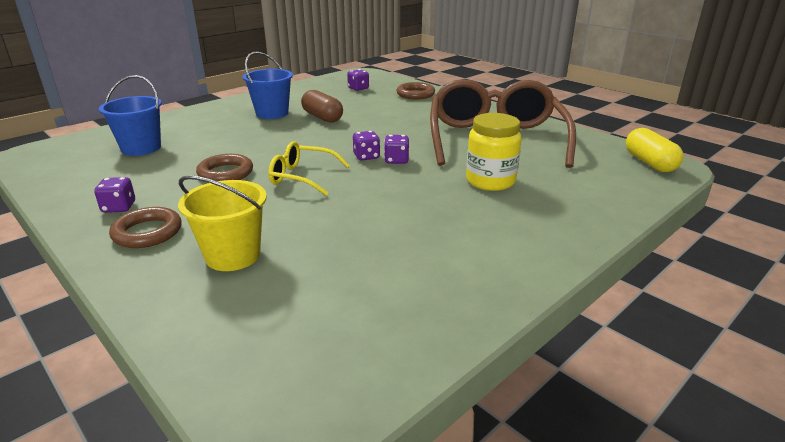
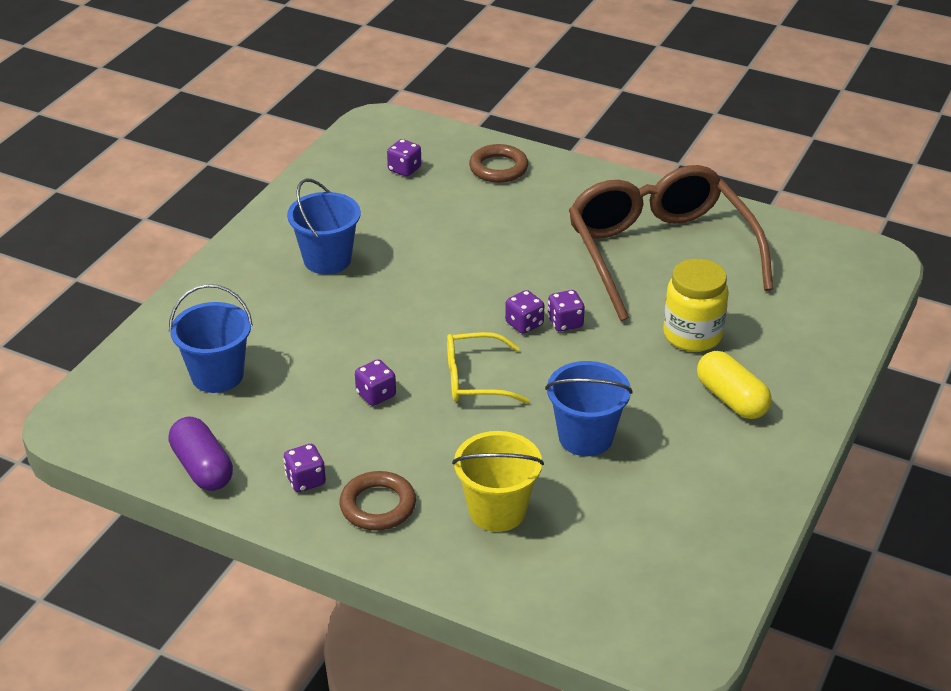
camera: 20 degrees left, 10 degrees up
(65, 188) = (202, 468): none -> purple capsule
(225, 173) = (376, 395): brown ring -> purple dice
(322, 117) = (406, 254): brown capsule -> none
(353, 223) = (585, 437): none -> blue bucket
(649, 163) = (852, 260): yellow capsule -> yellow capsule (731, 399)

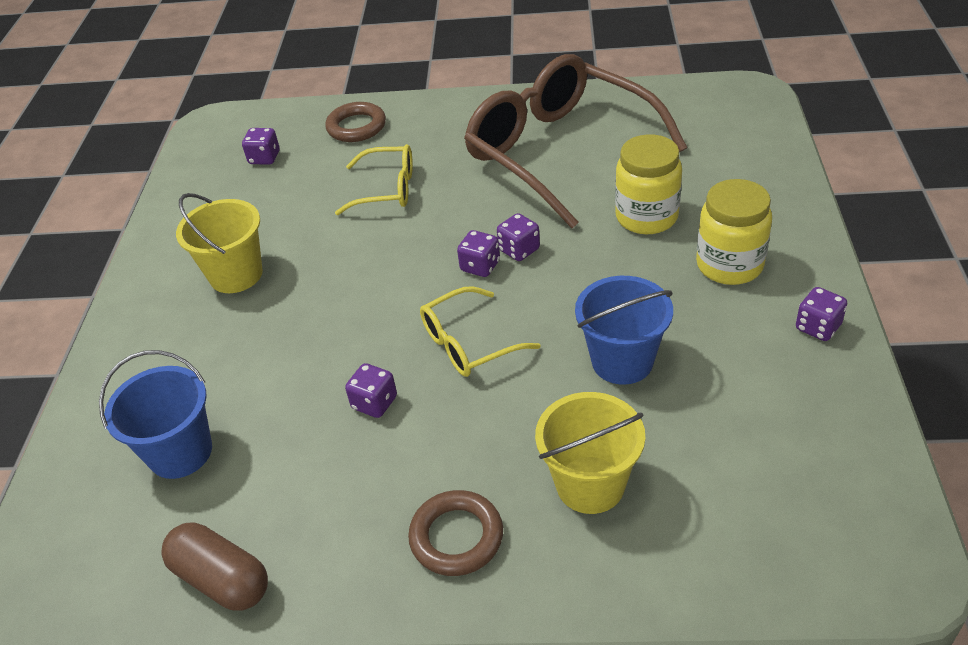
camera: 20 degrees left, 5 degrees up
(202, 468) = (222, 579): purple capsule -> brown capsule
(305, 480) = (355, 541): purple dice -> purple dice (817, 327)
(327, 260) = (236, 275): blue bucket -> yellow bucket
(489, 233) = (386, 189): none -> yellow glasses
(731, 399) = (729, 265): yellow capsule -> yellow jar

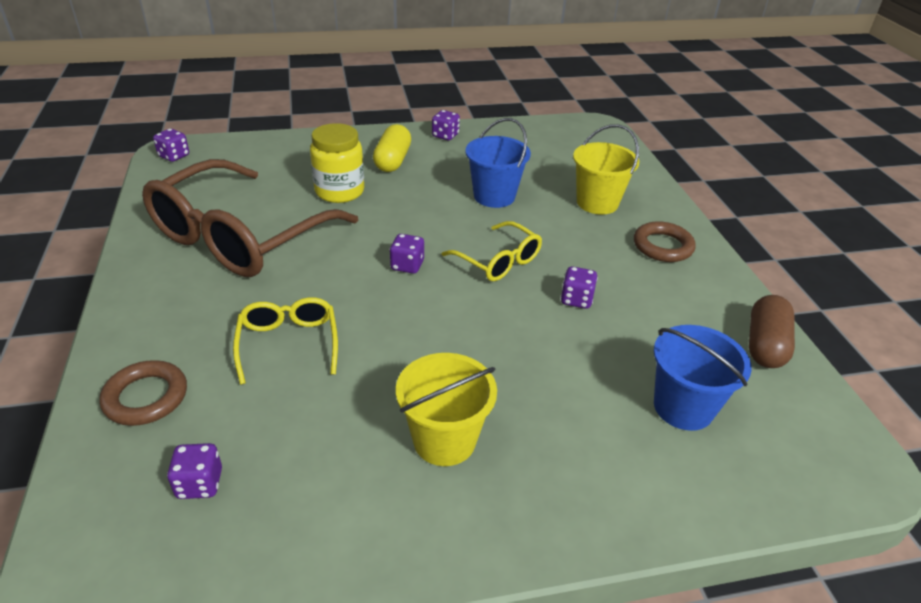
camera: 110 degrees left, 5 degrees down
(519, 250) = (384, 247): purple dice -> purple dice (174, 156)
(729, 265) = (392, 160): yellow jar -> yellow capsule

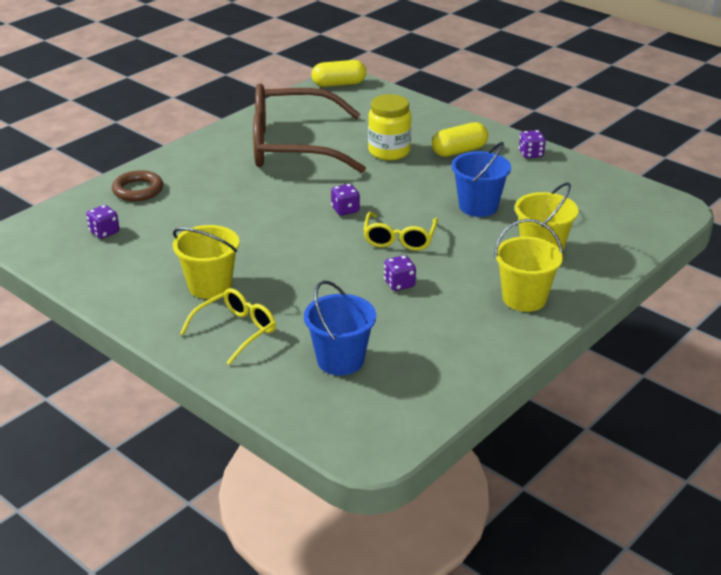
camera: 55 degrees right, 5 degrees down
(174, 156) = (339, 84): purple dice -> yellow capsule
(288, 344) = (223, 207): yellow glasses -> yellow glasses (235, 331)
(662, 246) = (524, 298): brown ring -> yellow bucket
(765, 345) = (457, 378): brown capsule -> none

